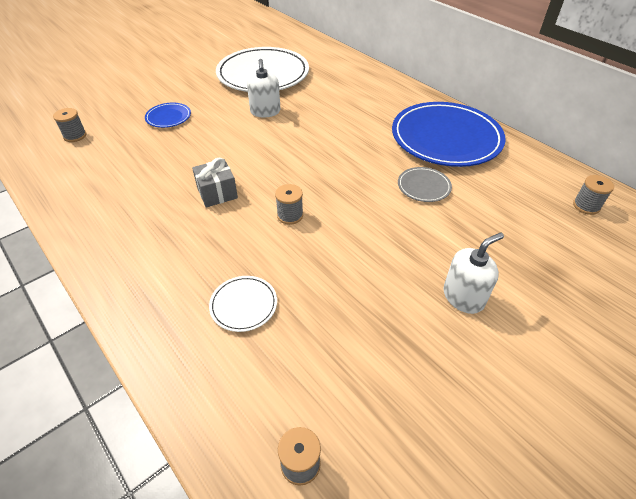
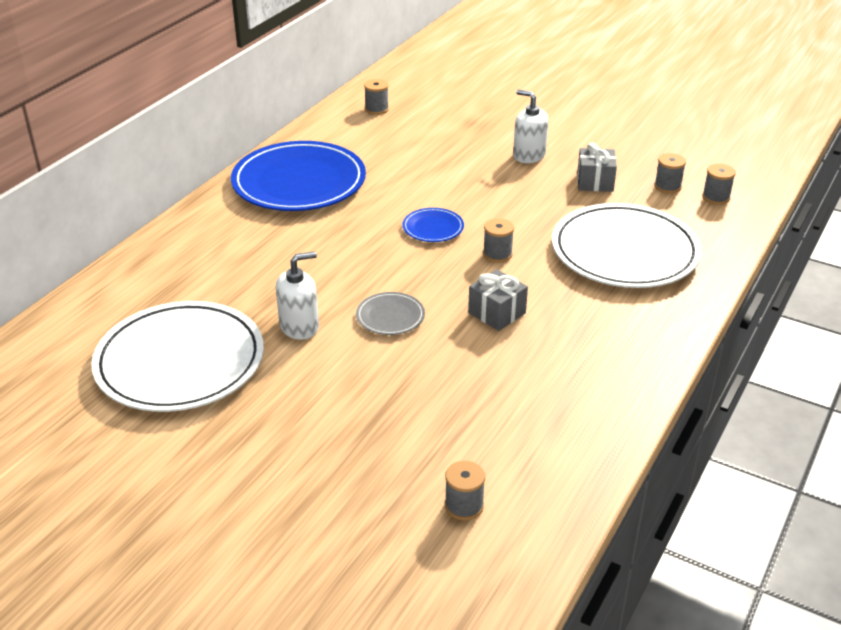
camera: 110 degrees left, 10 degrees down
(168, 117) = (359, 420): blue plate -> blue plate (433, 228)
(243, 305) = (624, 251): white plate -> white plate, size x2.32
(349, 414) = (667, 187): none -> grey spool
(386, 337) = (595, 182): none -> grey gift
(423, 186) = (398, 186): grey plate -> grey plate (390, 316)

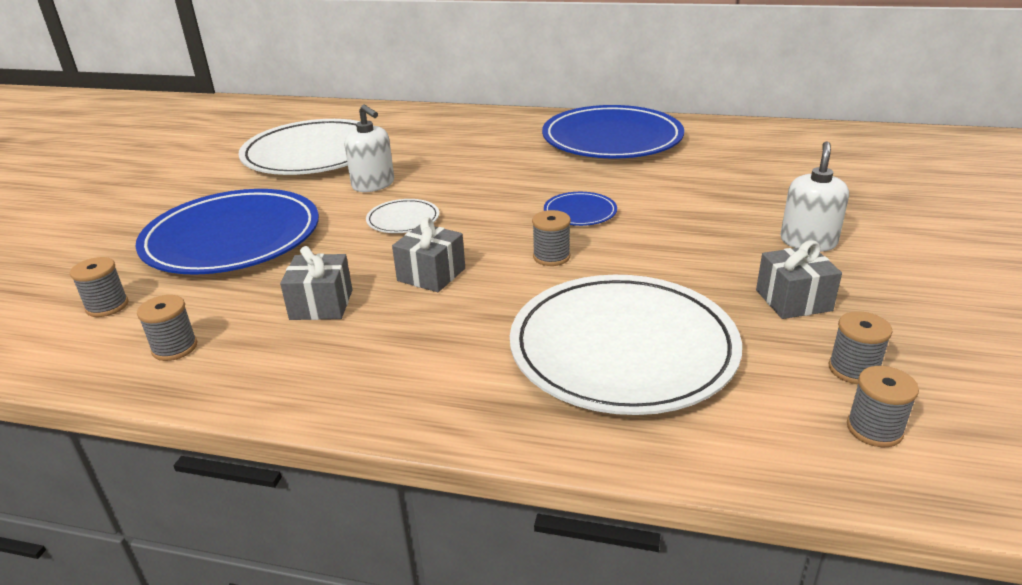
camera: 75 degrees right, 5 degrees down
(365, 424) = (232, 238): none -> blue plate
(376, 109) = (801, 142): grey spool -> grey spool (175, 348)
(390, 316) = (403, 219): grey plate -> white plate
(518, 373) = (321, 304): none -> grey gift

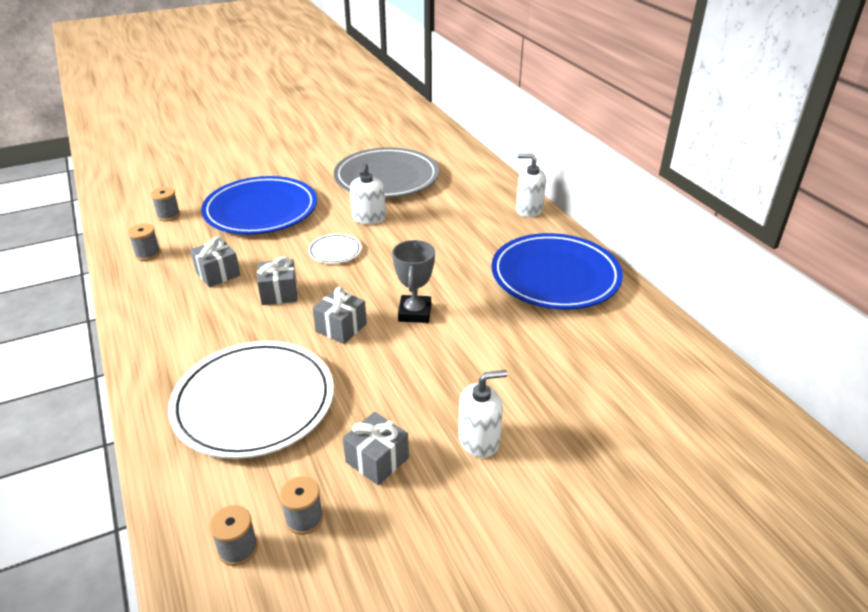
camera: 50 degrees right, 5 degrees up
(313, 154) = (386, 177): white plate -> grey plate
(495, 116) = (529, 210): none -> white soap dispenser
(551, 257) = (341, 327): grey spool -> grey gift
(580, 212) = (415, 313): blue plate -> grey trophy

